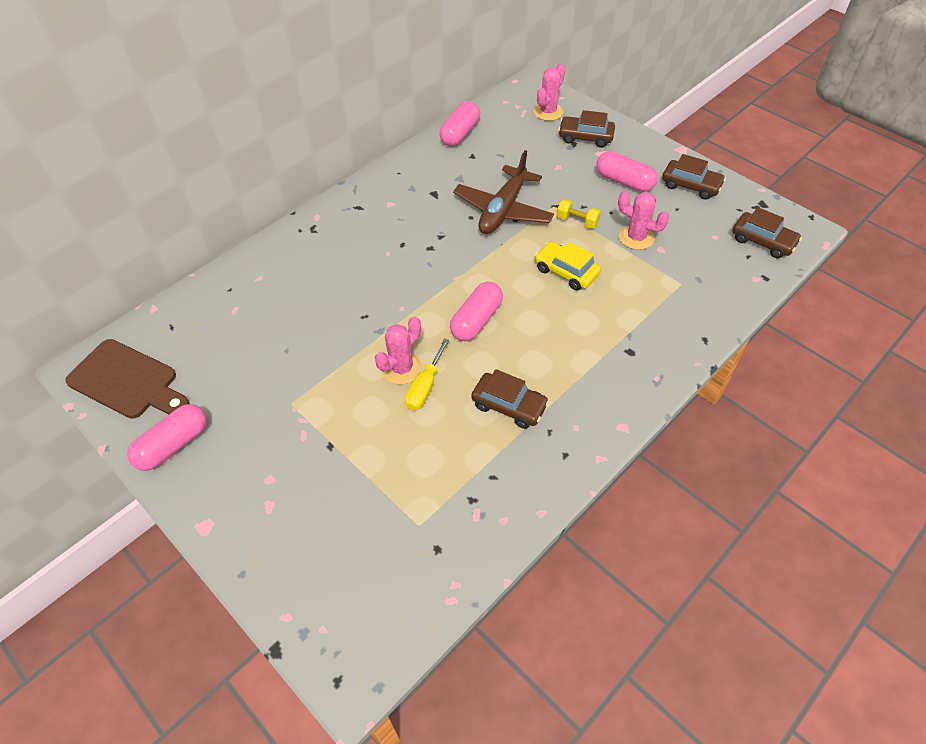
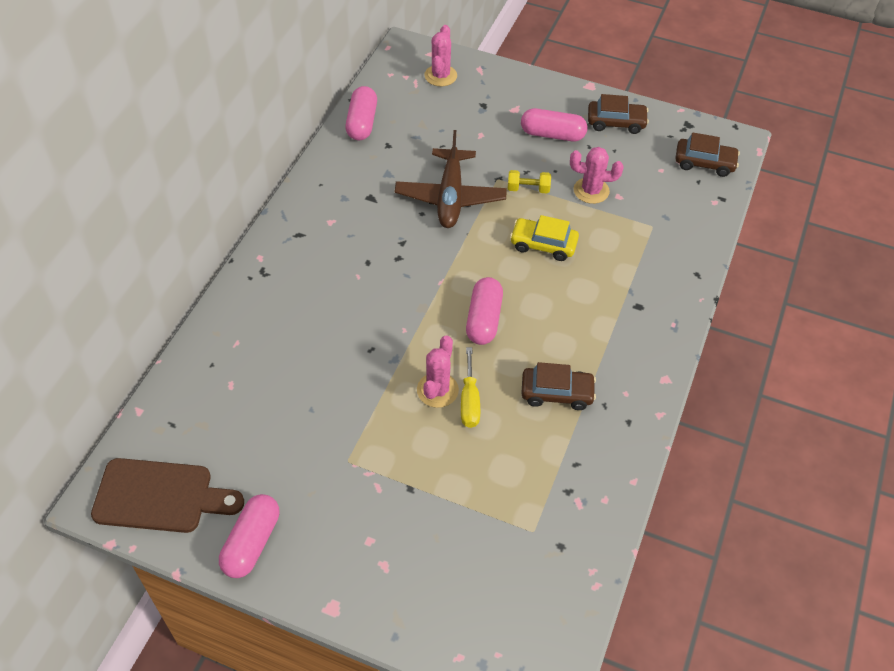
camera: 25 degrees left, 0 degrees up
(585, 137) = (492, 95): brown car -> none

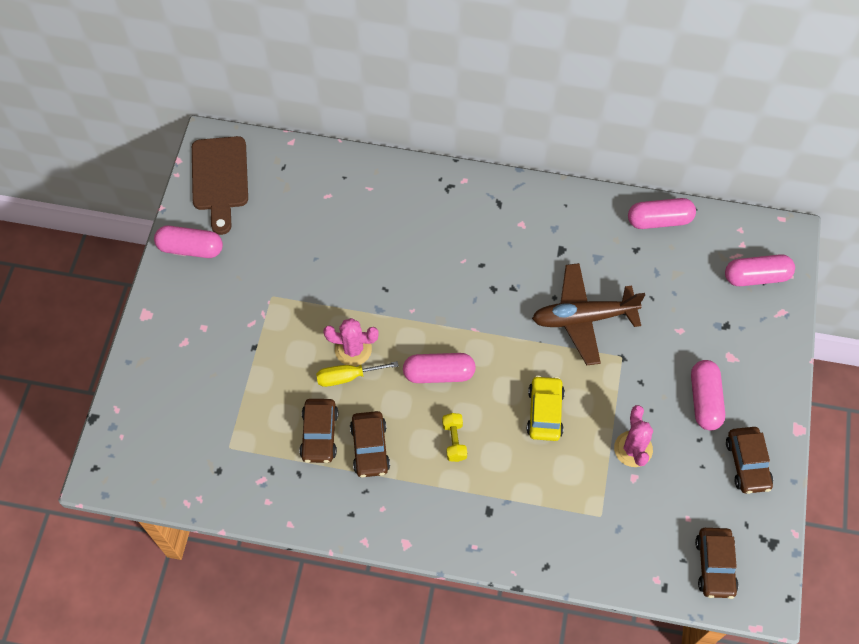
camera: 80 degrees right, 10 degrees up
(440, 76) = (756, 277): pink cactus -> pink capsule
(528, 189) = (616, 387): yellow dumbbell -> yellow dumbbell (454, 441)
(533, 437) = (319, 434): none -> brown car

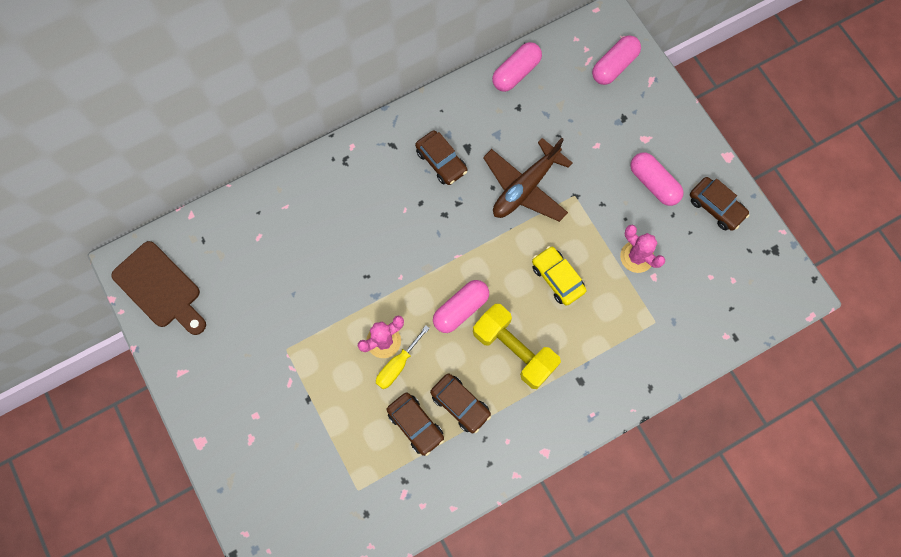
camera: 40 degrees left, 10 degrees up
(190, 248) = (188, 362): pink capsule -> none
(454, 441) = (514, 350): yellow dumbbell -> yellow dumbbell, size x2.10
(714, 565) = (753, 295): brown car -> brown car (441, 161)

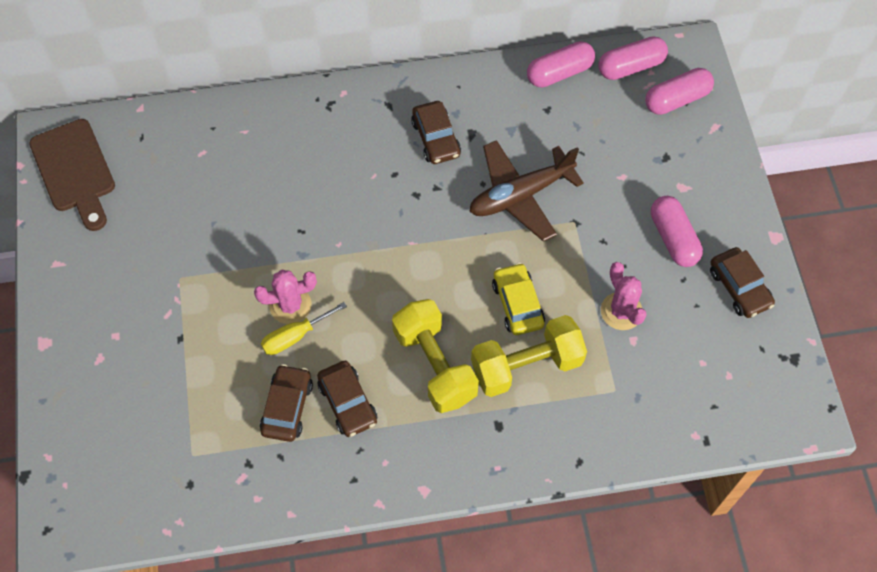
camera: 20 degrees right, 10 degrees down
(415, 425) = (287, 407): brown car -> brown car turned 150 degrees counterclockwise
(461, 309) = (392, 300): pink capsule -> pink capsule (631, 67)
(583, 325) = (526, 365): none -> yellow dumbbell

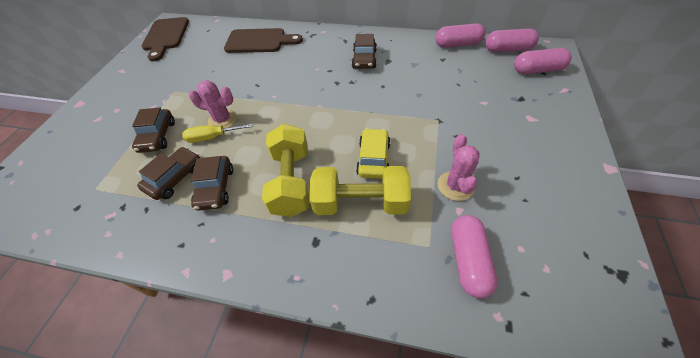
camera: 25 degrees right, 10 degrees down
(250, 141) = (259, 41): none -> brown cutting board
(520, 195) = (405, 97): brown plane -> none
(673, 238) = (515, 147): pink capsule -> pink capsule (468, 260)
(739, 288) = (569, 197): brown car -> brown car (157, 136)

